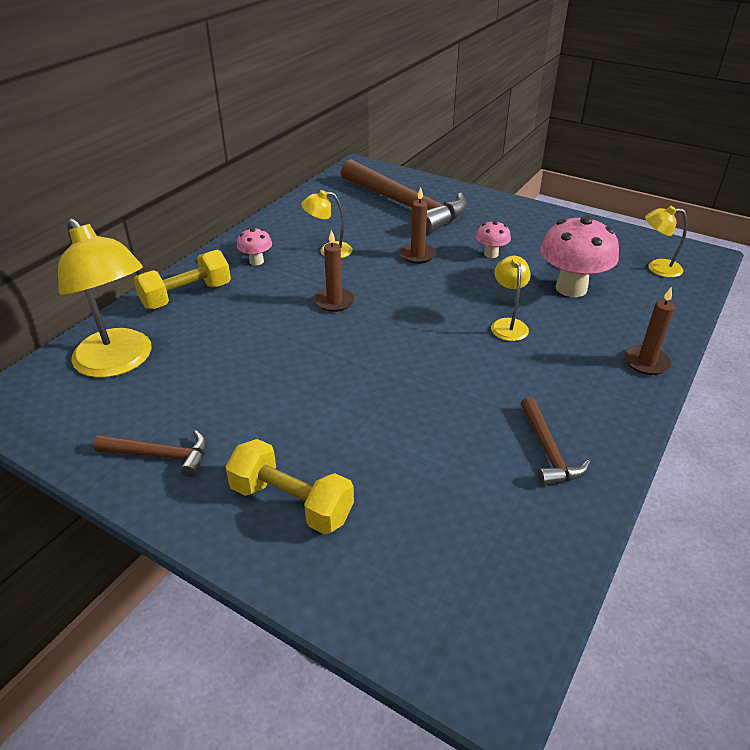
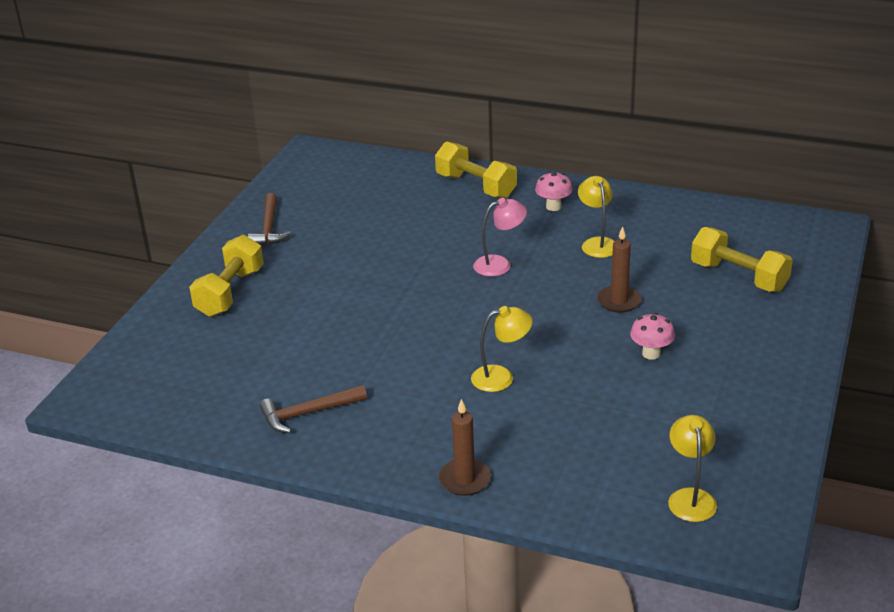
camera: 80 degrees right, 5 degrees down
(119, 362) = (370, 182): yellow lamp -> none
(334, 301) = (500, 264): brown candle -> pink lamp
(405, 205) = (739, 277): brown hammer -> yellow dumbbell
(571, 288) = (599, 420): pink mushroom -> none

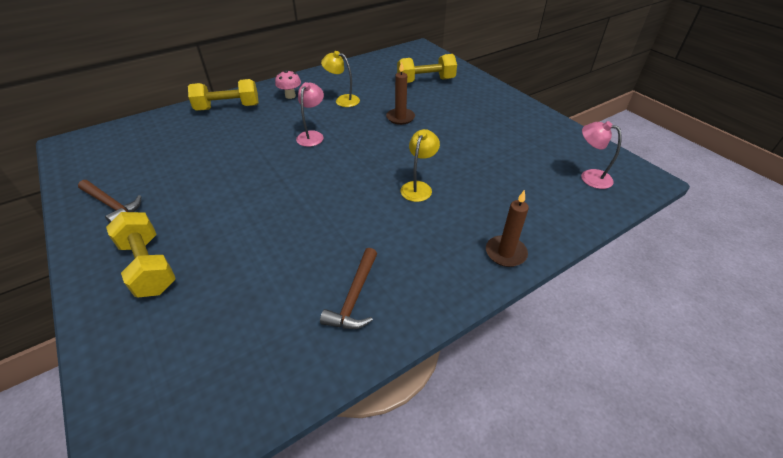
camera: 55 degrees left, 10 degrees up
(651, 353) = (456, 130): pink mushroom -> none
(690, 497) = (589, 177): yellow lamp -> pink lamp

